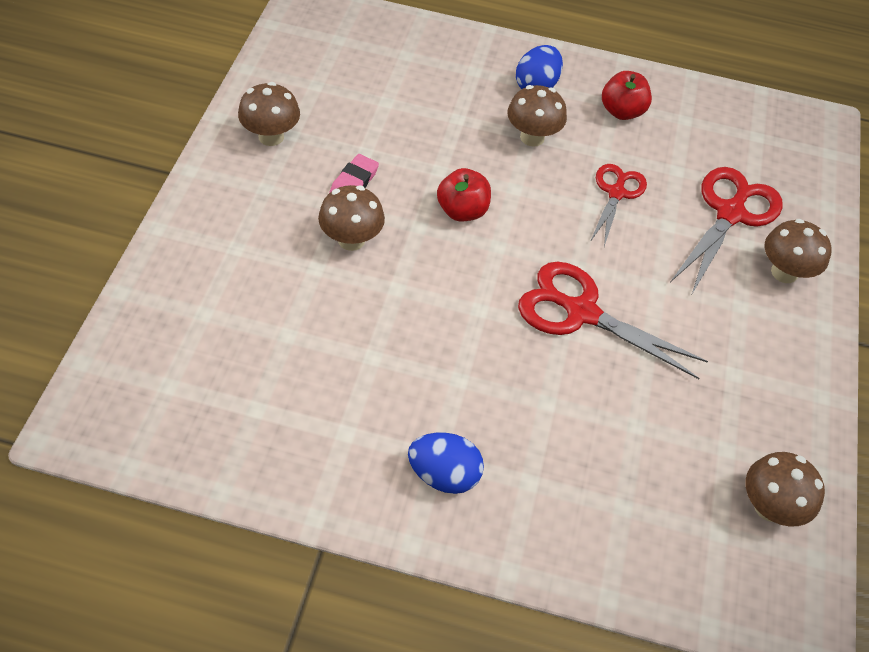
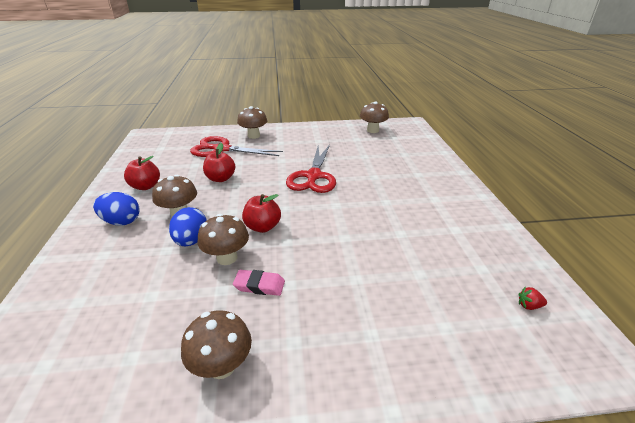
camera: 105 degrees left, 20 degrees down
(176, 414) = (529, 306): none -> red strawberry
(351, 240) = (318, 269): brown mushroom -> brown mushroom (227, 258)
(444, 475) = (441, 195): blue egg -> blue egg (191, 241)
(616, 193) = (220, 178): red scissors -> red apple

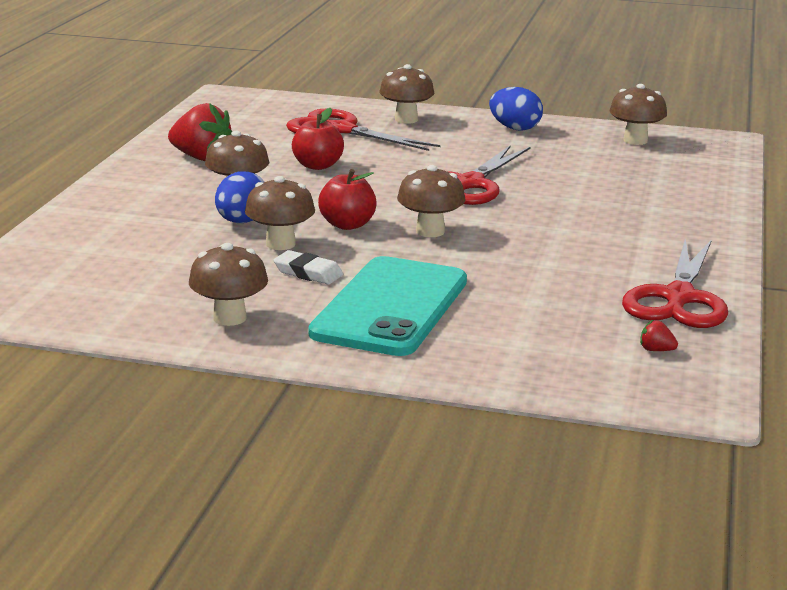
camera: 20 degrees right, 10 degrees down
(121, 221) = (157, 189): blue egg -> blue egg (515, 128)
(146, 186) = (202, 158): red apple -> red strawberry
(259, 285) = (308, 273): pink eraser -> white eraser
(316, 221) = (430, 231): none -> brown mushroom
(336, 310) = (391, 307): none -> turquoise phone
(493, 247) = (678, 298): none -> red scissors

